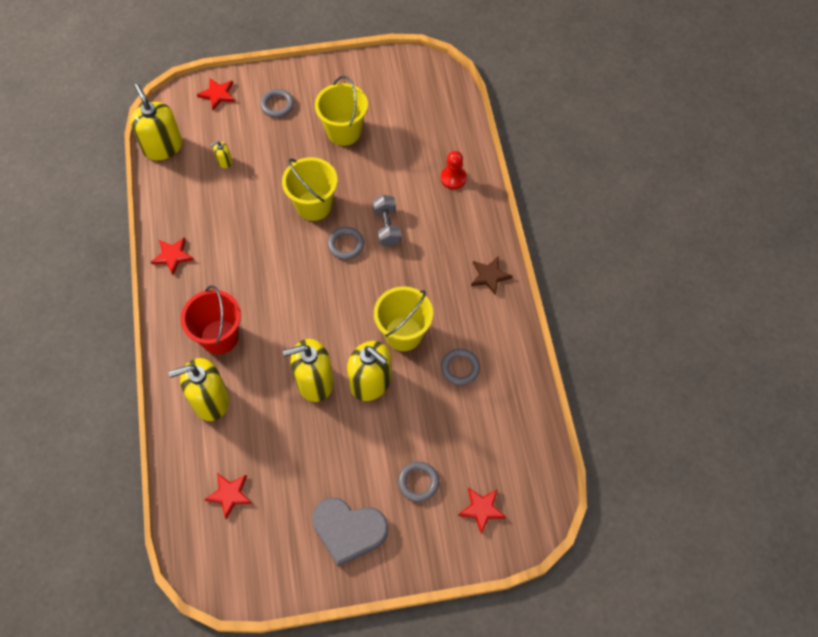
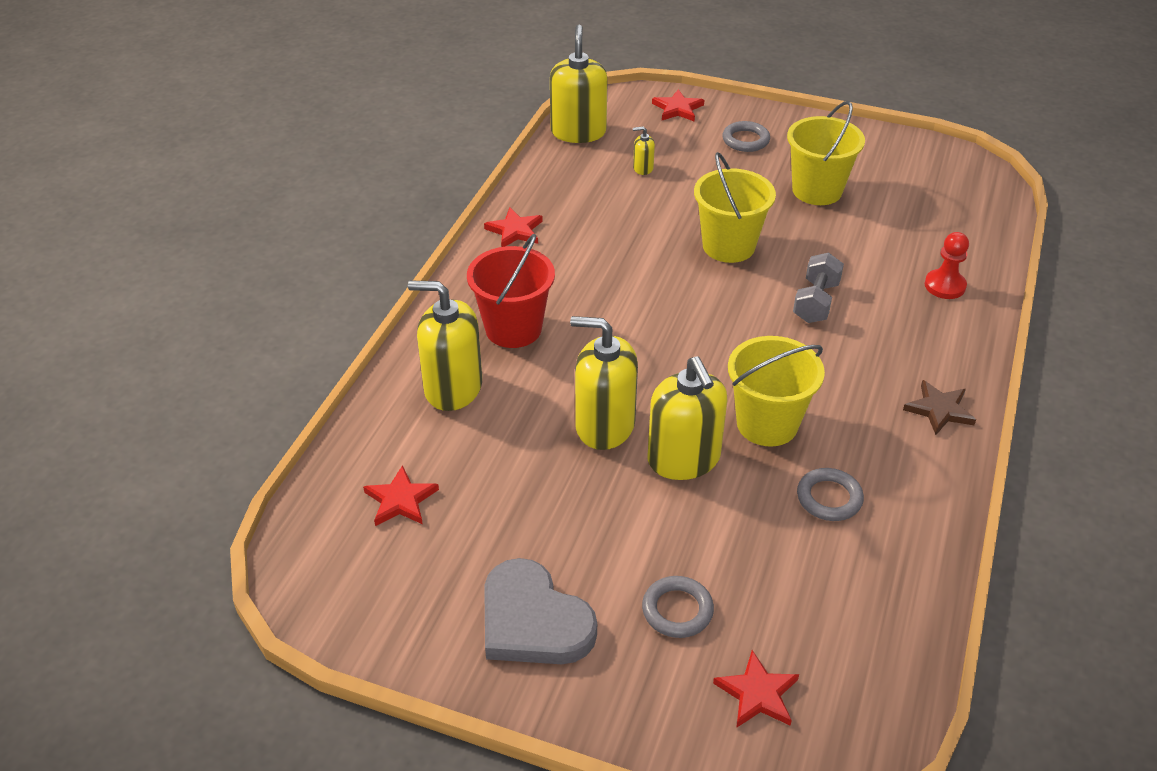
camera: 30 degrees right, 20 degrees down
(346, 245) = (746, 299): grey ring -> none

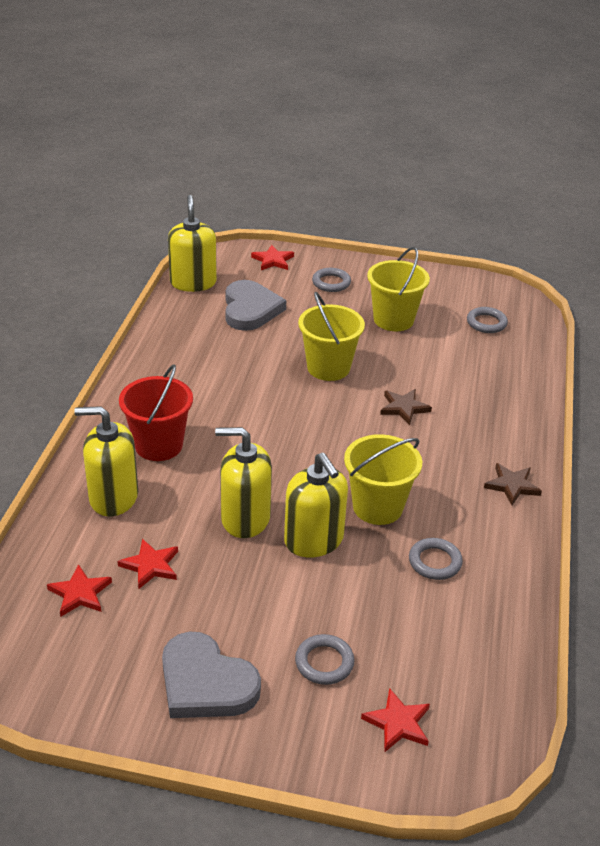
camera: 10 degrees left, 5 degrees down
(515, 231) = (150, 365): red star -> red star (150, 565)
(643, 168) = (250, 309): yellow soap dispenser -> grey heart
(815, 302) = (404, 408): grey dumbbell -> brown star
(934, 201) = (486, 323): none -> grey ring
(944, 286) = (503, 389): red pawn -> none

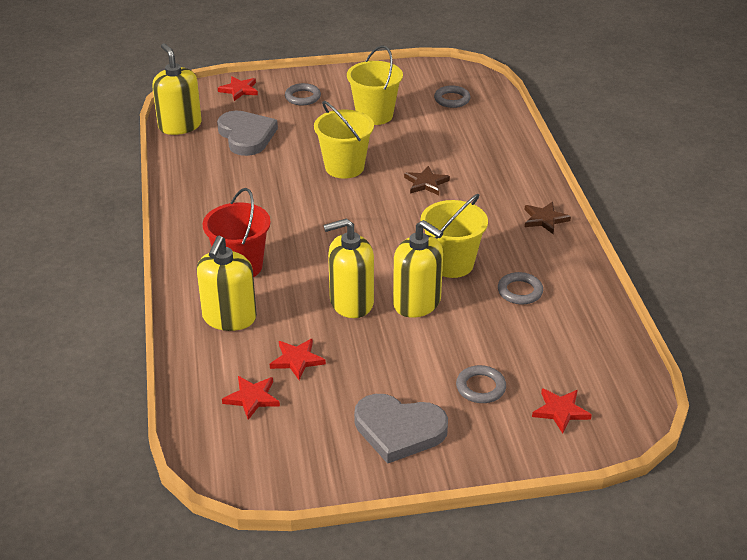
camera: 20 degrees left, 0 degrees up
(113, 497) = (229, 318): yellow soap dispenser -> yellow soap dispenser turned 60 degrees counterclockwise

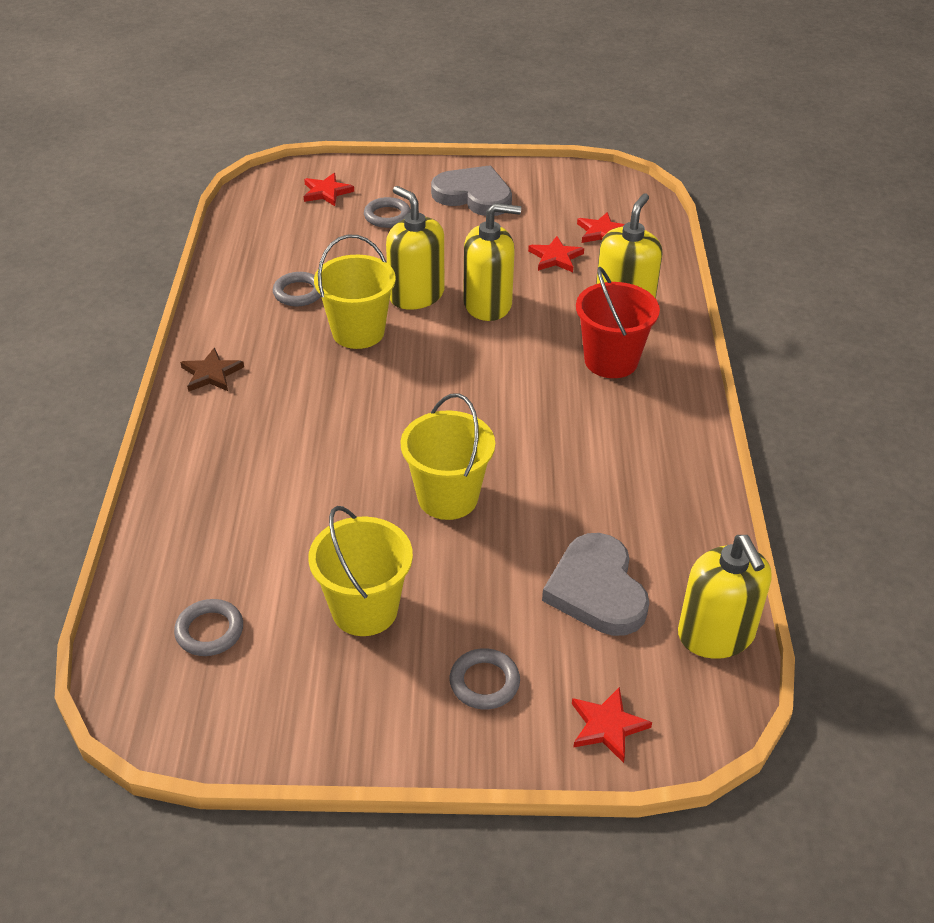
camera: 170 degrees left, 5 degrees up
(426, 183) = (338, 451): brown star -> none

